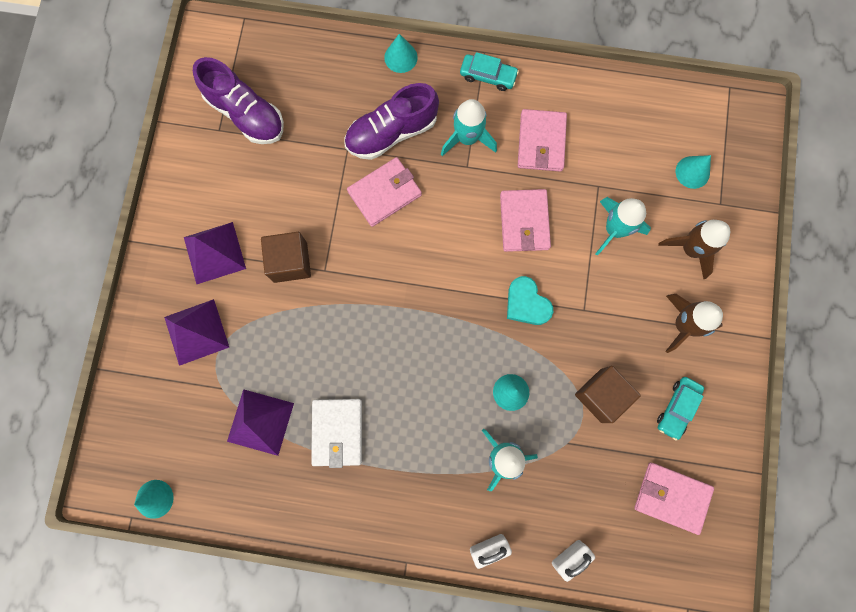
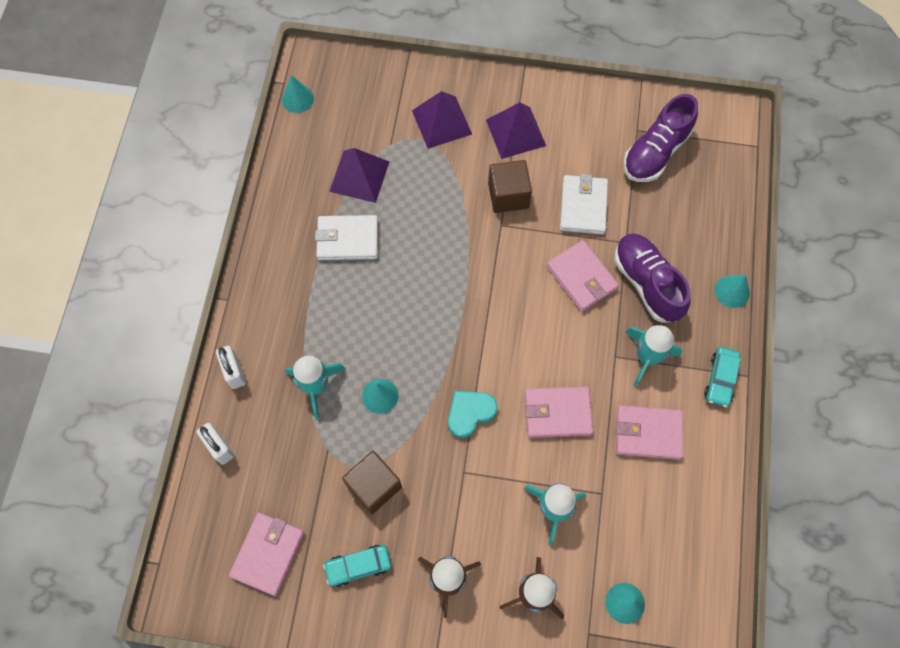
camera: 90 degrees right, 10 degrees down
(306, 188) = (583, 206): none -> white wallet
(677, 408) = (358, 566): turquoise car -> turquoise car turned 45 degrees counterclockwise

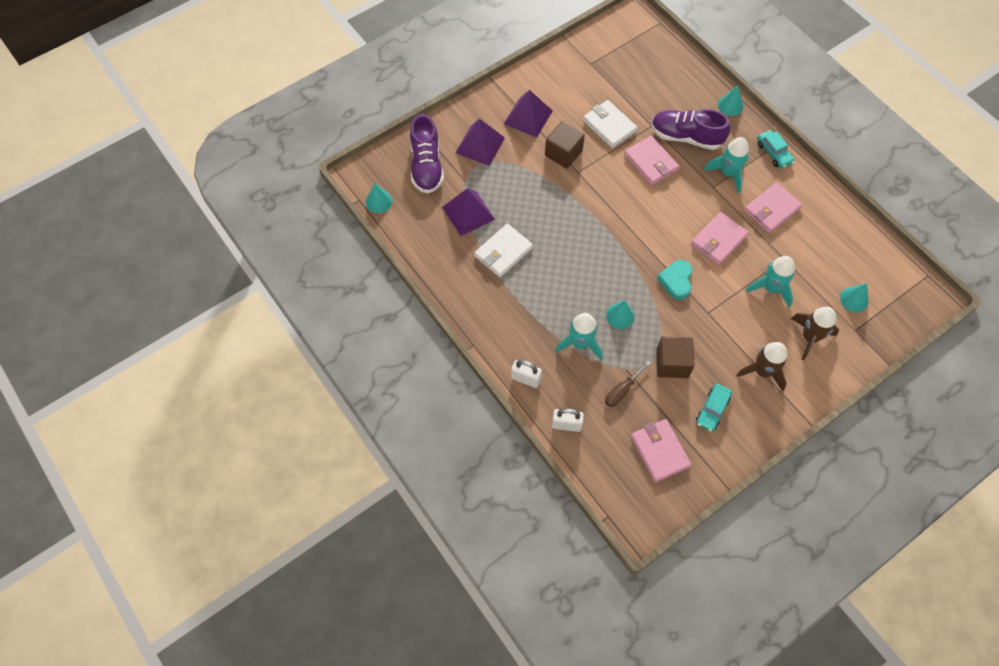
camera: 45 degrees left, 5 degrees down
(301, 465) = (622, 390): none -> brown screwdriver
(581, 277) = (650, 162): pink wallet -> pink wallet turned 45 degrees clockwise
(655, 152) = (613, 67): purple shoe -> purple shoe (426, 166)

